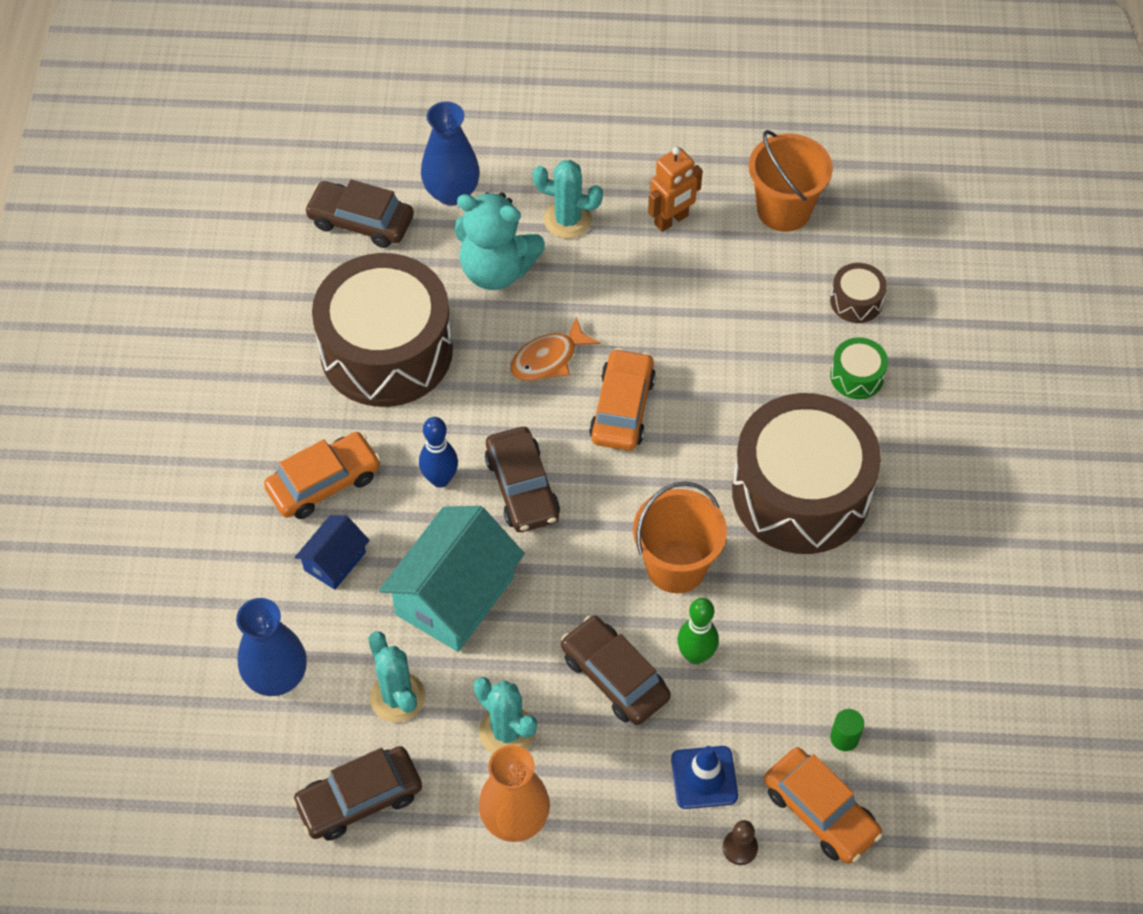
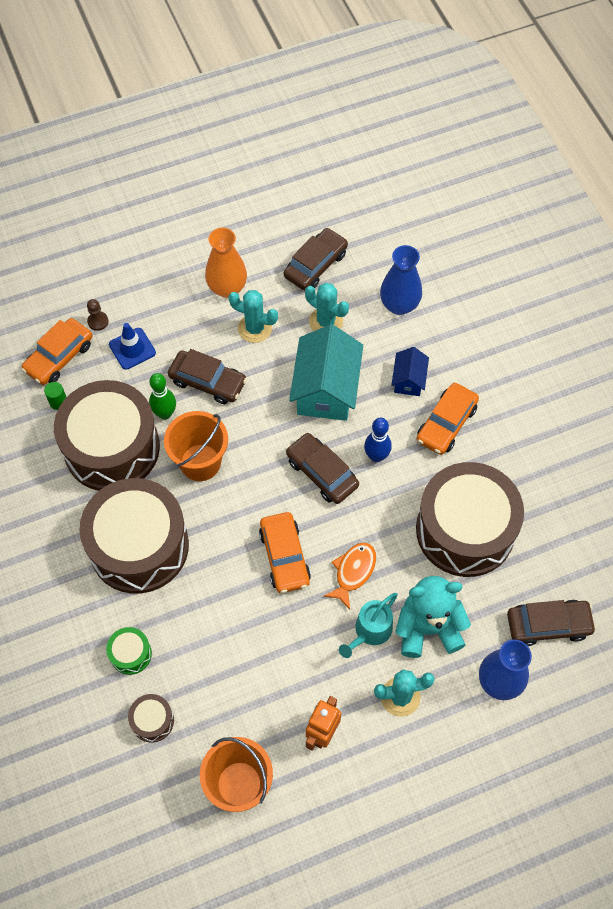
camera: 155 degrees right, 5 degrees up
(564, 292) = (370, 631): none -> turquoise watering can
(790, 636) = (112, 448): none -> brown drum
(820, 811) = (59, 357): orange car -> orange car turned 75 degrees counterclockwise

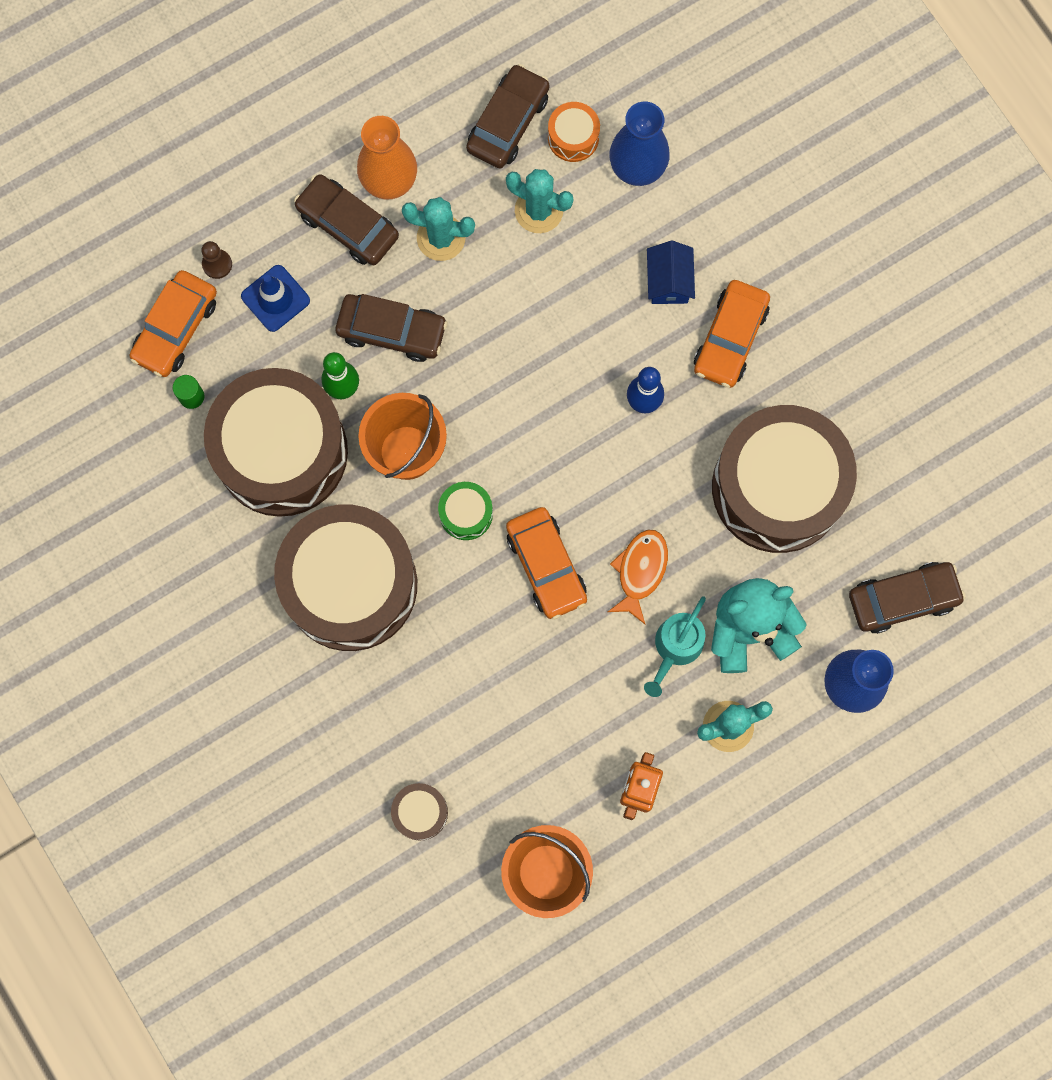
camera: 10 degrees left, 15 degrees up
(130, 654) = (373, 731): green drum -> green drum (466, 514)
(322, 473) = (574, 439): brown car -> brown car (348, 225)
(326, 389) = (557, 315): turquoise house -> none
(358, 280) = (573, 137): none -> orange drum

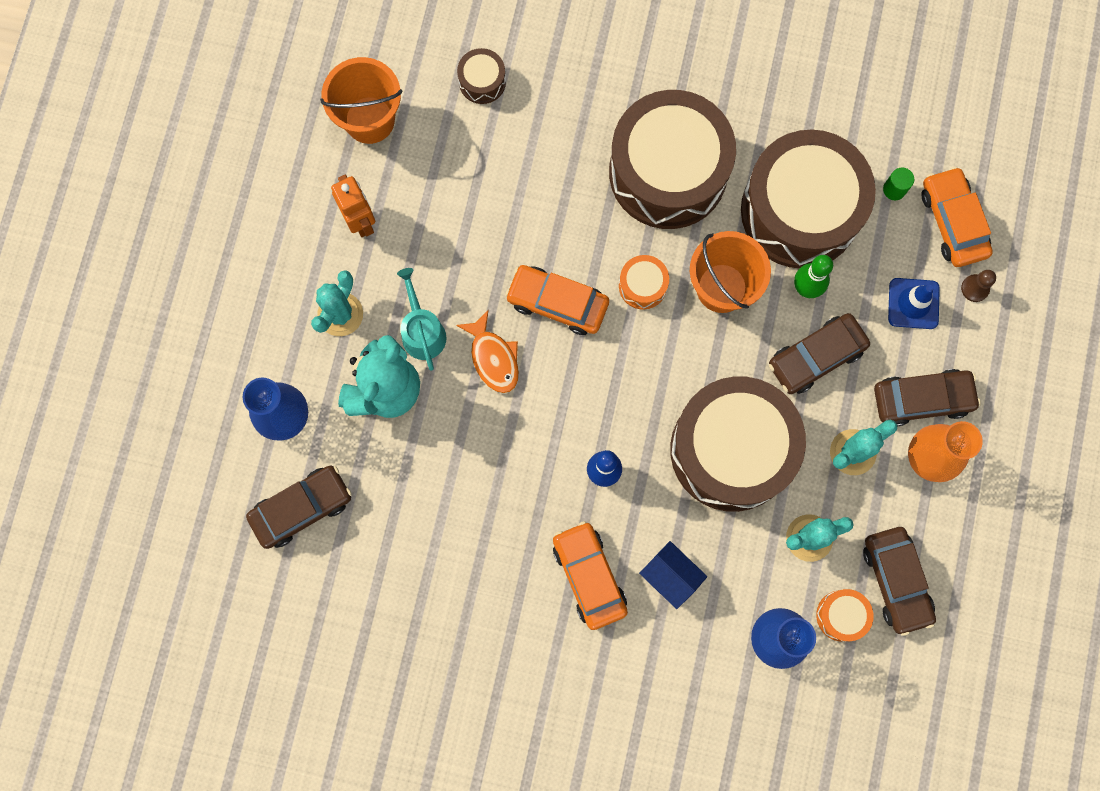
camera: 135 degrees right, 0 degrees up
(466, 514) = (642, 286): green drum -> orange drum
(777, 487) = (457, 503): brown drum -> brown drum (731, 450)
(903, 599) = (301, 508): brown car -> brown car turned 150 degrees counterclockwise

